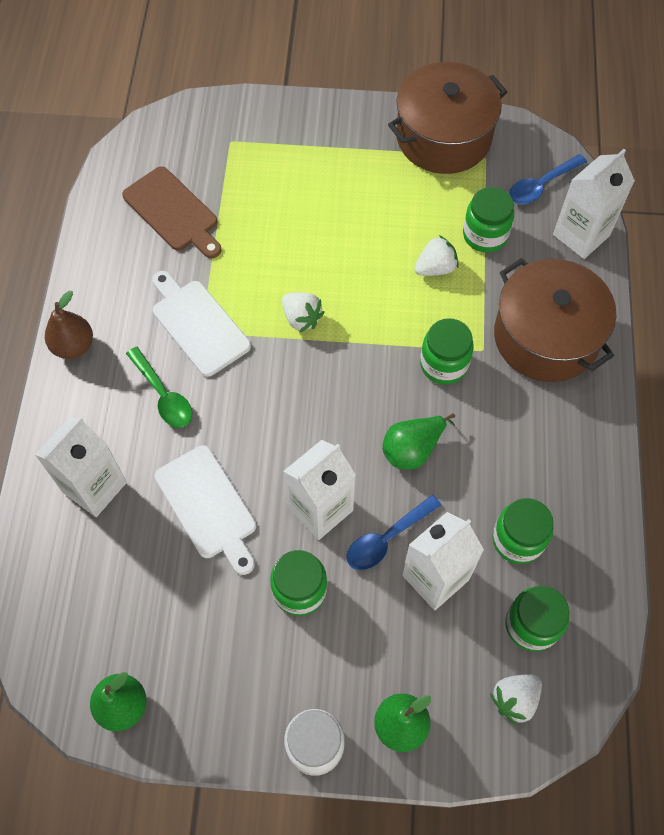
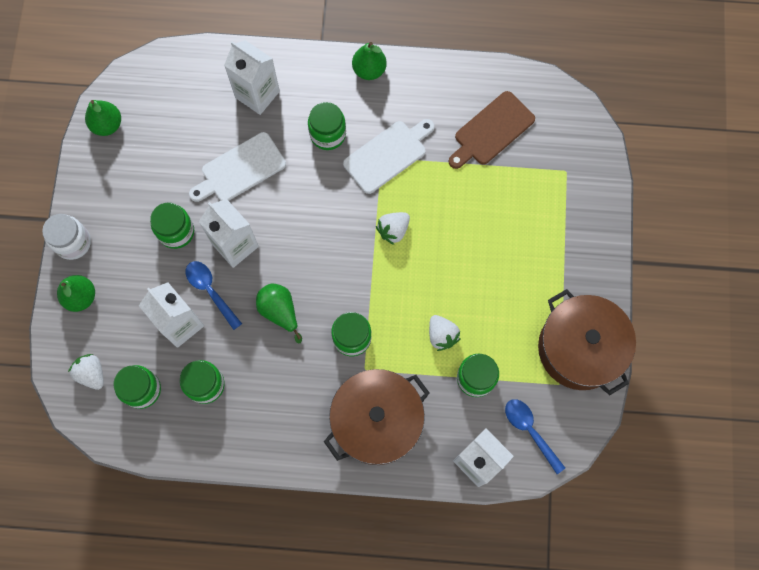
camera: 90 degrees right, 10 degrees up
(73, 346) = (369, 70): brown pear -> green pear
(163, 395) = (328, 134): green spoon -> green jar

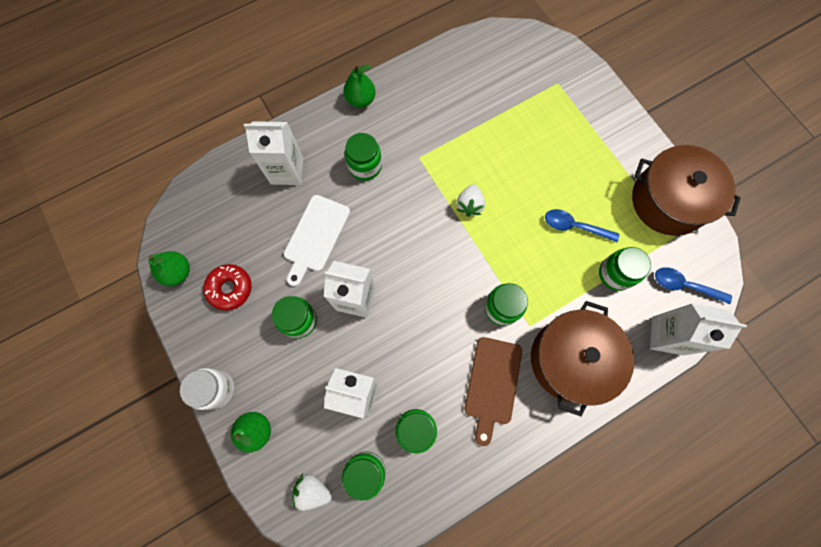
camera: 35 degrees left, 0 degrees up
(139, 167) = (230, 288): none -> red donut
(210, 291) = (363, 349): blue spoon -> blue spoon (574, 226)
(280, 311) = (430, 326): green pear -> none
(387, 155) = (422, 152): white cutting board -> none
(442, 335) = (566, 259): white strawberry -> none
(491, 130) = (484, 87): brown cutting board -> brown cutting board (492, 384)

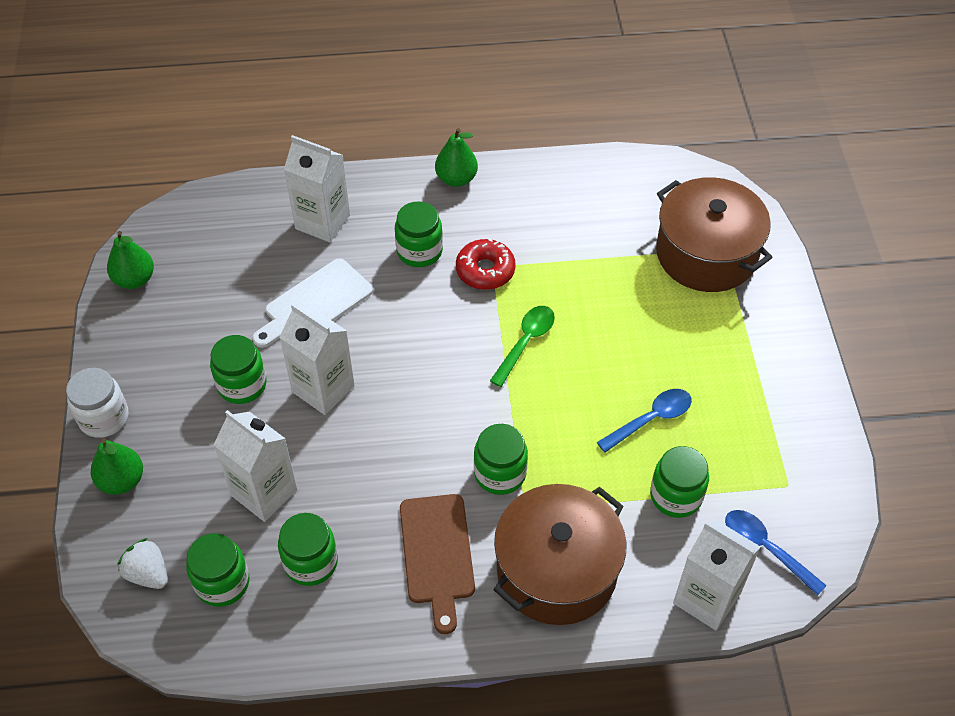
camera: 25 degrees right, 20 degrees down
(230, 288) = (183, 319): red donut -> red donut (485, 270)
(469, 205) = (526, 342): white strawberry -> green spoon
(492, 384) = (437, 554): brown cutting board -> brown cutting board turned 45 degrees counterclockwise
(574, 226) = (651, 419): blue spoon -> blue spoon turned 105 degrees clockwise
(668, 201) = (800, 440): brown pot -> brown pot (706, 254)

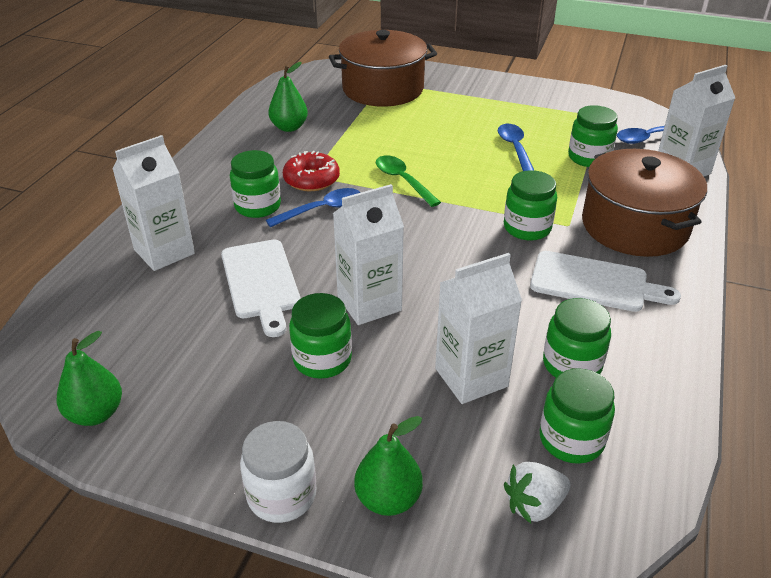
camera: 65 degrees left, 15 degrees down
(437, 554) = (594, 283): brown cutting board -> white cutting board
(440, 299) = (322, 210): none -> blue spoon
(456, 179) = (198, 167): green pear -> green pear (289, 127)

